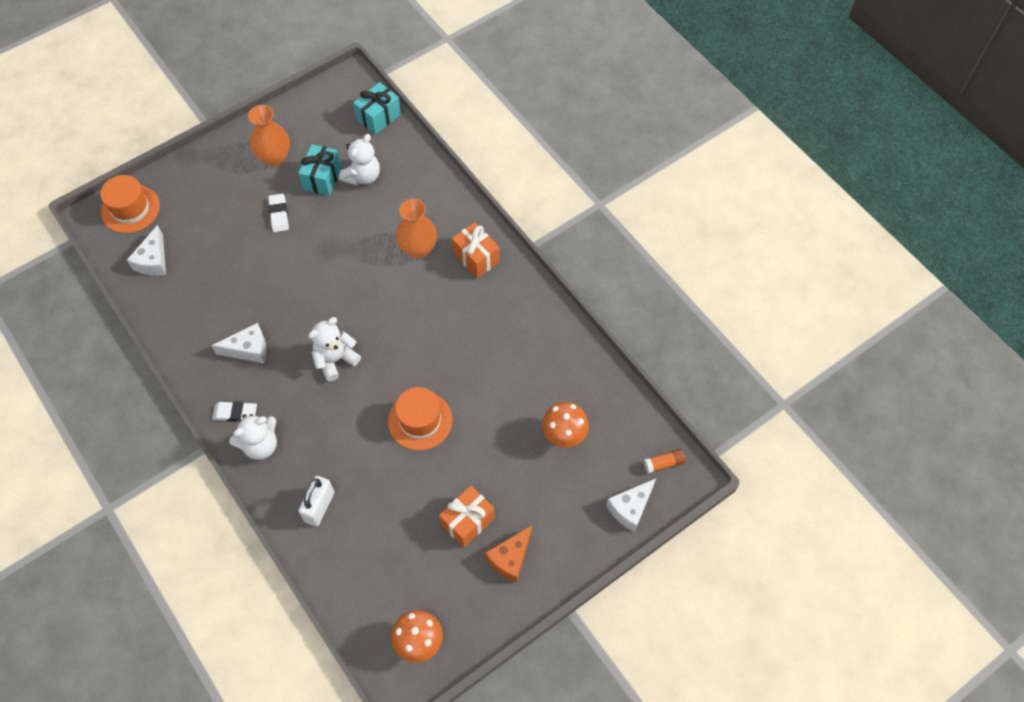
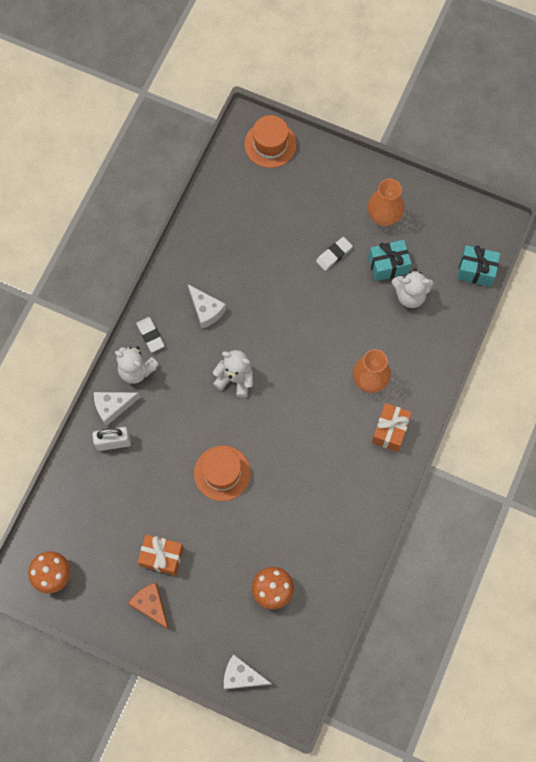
camera: 60 degrees right, 10 degrees up
(153, 260) = (237, 192): white cheese -> white cheese (113, 407)
(510, 558) = (151, 605): orange cheese -> orange cheese turned 45 degrees clockwise
(663, 463) = (294, 683): orange glue stick -> none

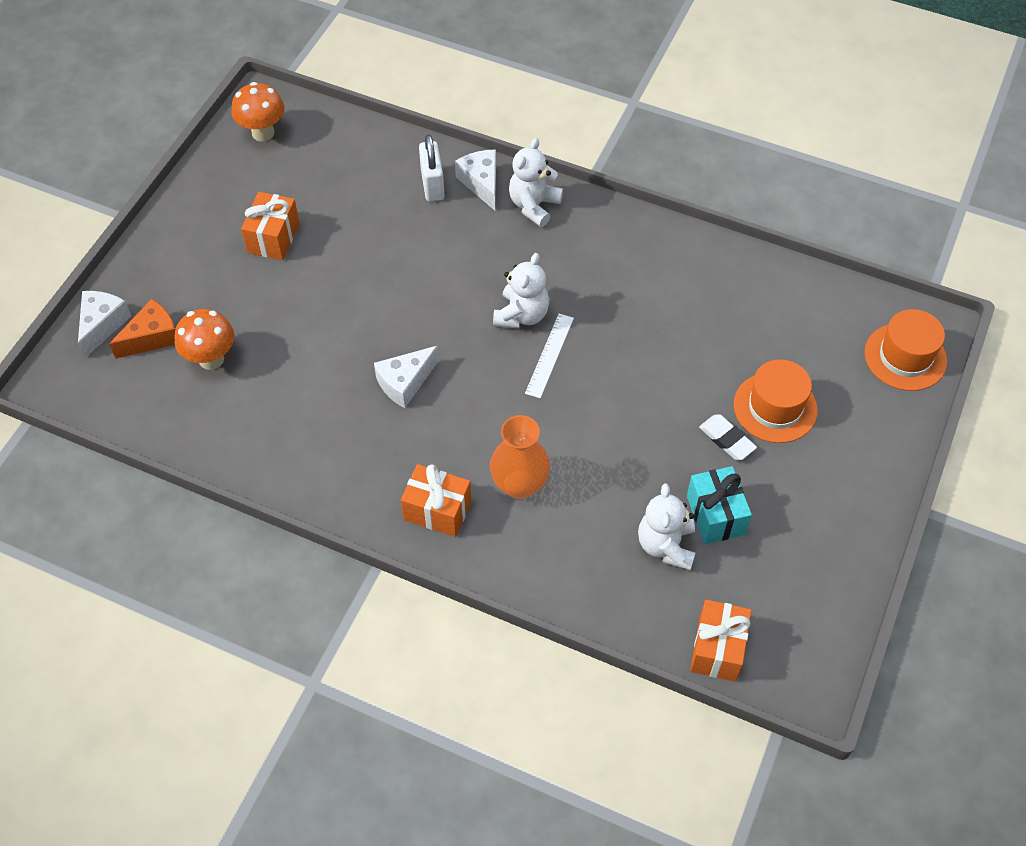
camera: 90 degrees right, 15 degrees down
(150, 335) = (584, 219): white eraser -> none
(151, 605) = (211, 228): orange cheese -> orange cheese (152, 337)
(206, 310) = (625, 280): white cheese -> white cheese (405, 382)
(222, 473) = (383, 301): orange hat -> orange hat (775, 407)
(269, 360) = (549, 355): none -> white ruler
(383, 216) = (802, 511): orange vase -> none
(476, 271) = (717, 649): turquoise gift -> orange gift

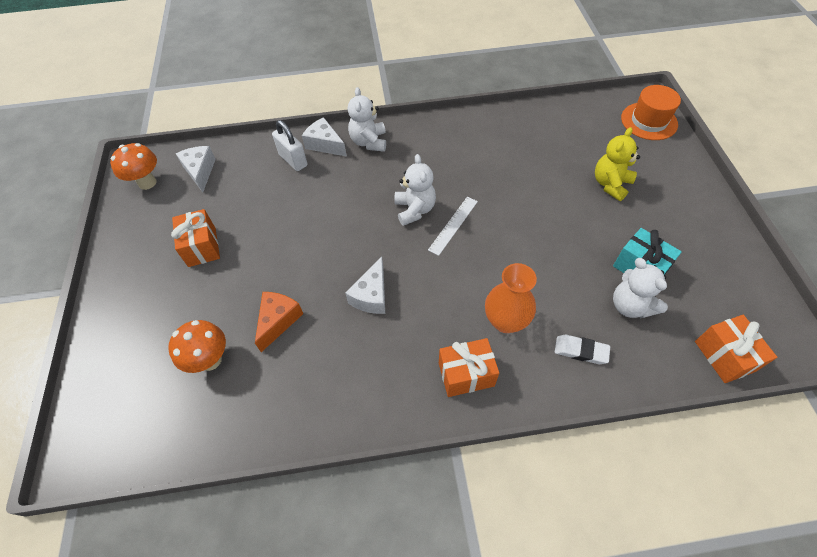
camera: 30 degrees left, 0 degrees up
(102, 325) = (97, 383): white cheese -> white cheese (200, 171)
(152, 337) = (149, 370): orange cheese -> orange cheese (278, 321)
(549, 355) = (453, 225): white ruler -> white ruler turned 45 degrees clockwise
(727, 440) = (602, 218): white eraser -> white eraser (581, 351)
(775, 407) = (610, 184): orange hat -> yellow teddy bear

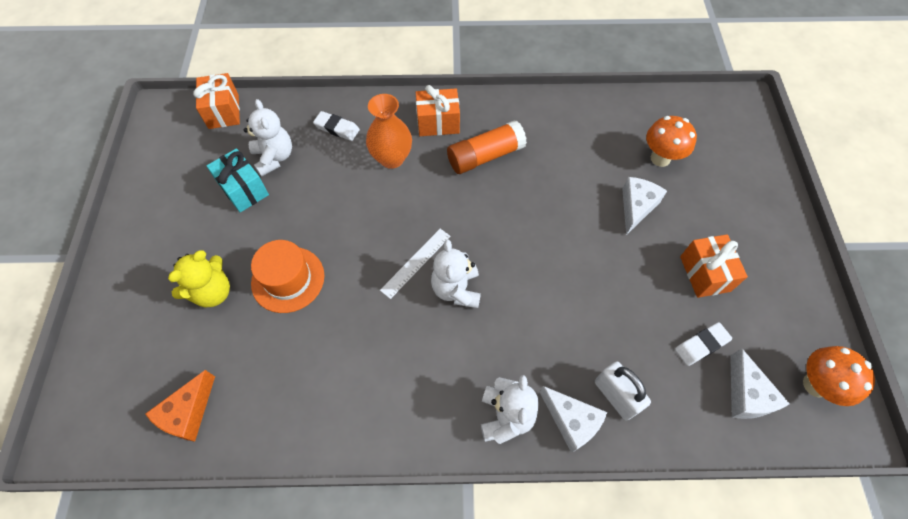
camera: 175 degrees left, 5 degrees up
(222, 196) = (701, 345): none -> white eraser
(278, 321) = (604, 184): orange cheese -> orange cheese (188, 413)
(372, 295) = (513, 196): white cheese -> white cheese (636, 207)
(405, 337) = (485, 156): none -> orange glue stick
(649, 121) = (94, 393): orange hat -> orange hat (288, 279)

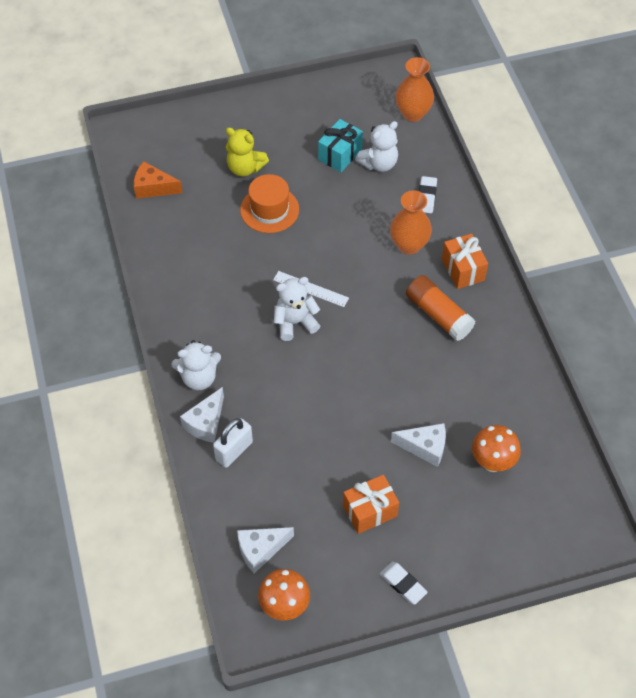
camera: 75 degrees right, 5 degrees down
(223, 111) = (413, 113): orange gift -> orange vase
(701, 345) = (297, 512): white eraser -> white eraser (403, 584)

